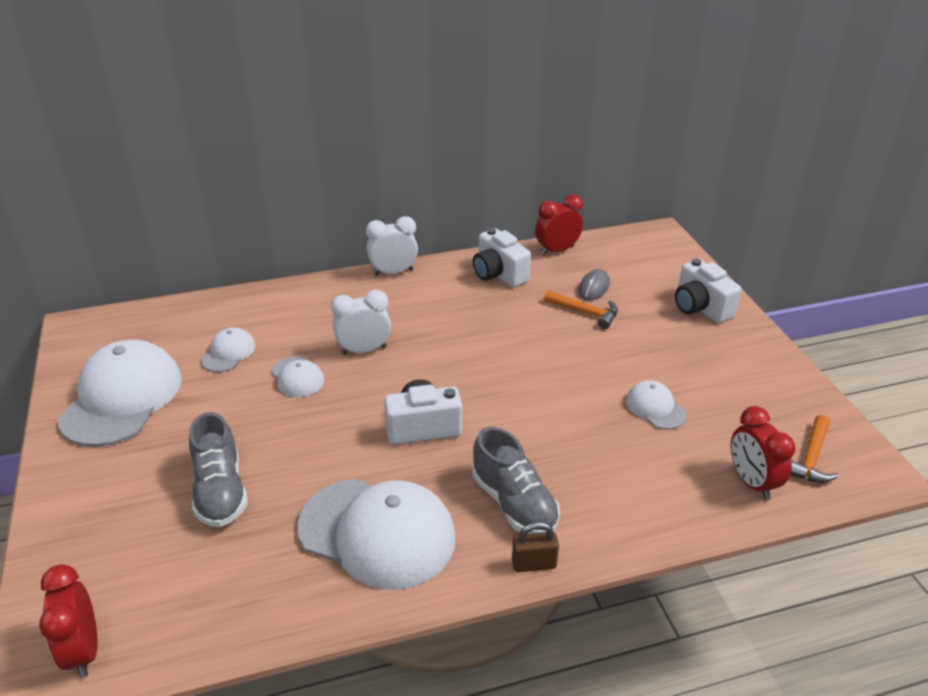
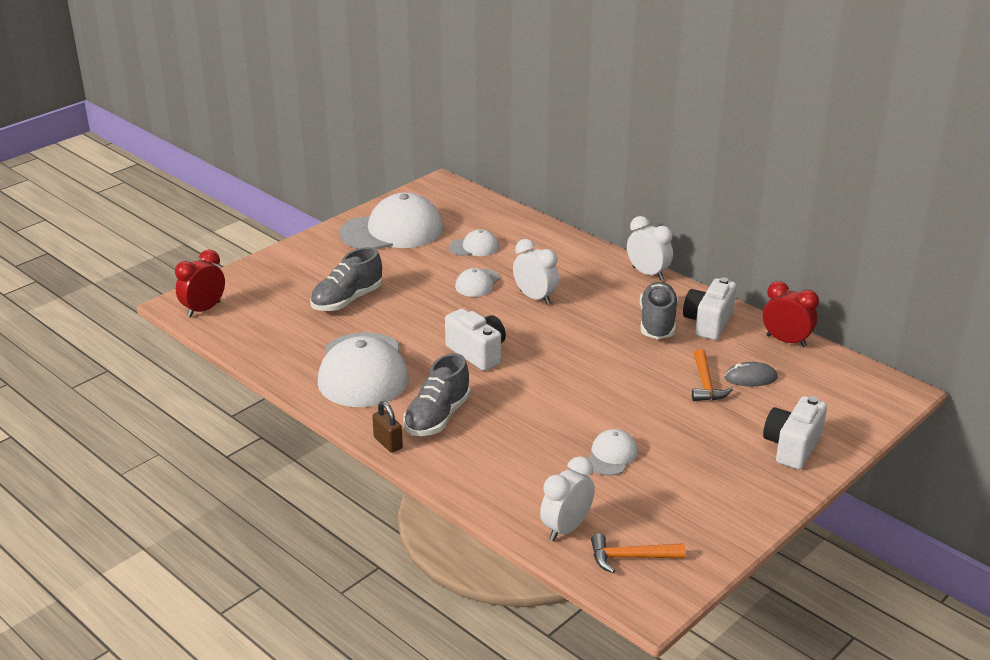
camera: 60 degrees right, 5 degrees down
(474, 299) = (657, 323): none -> grey shoe
(751, 482) = (566, 528): red clock -> white clock

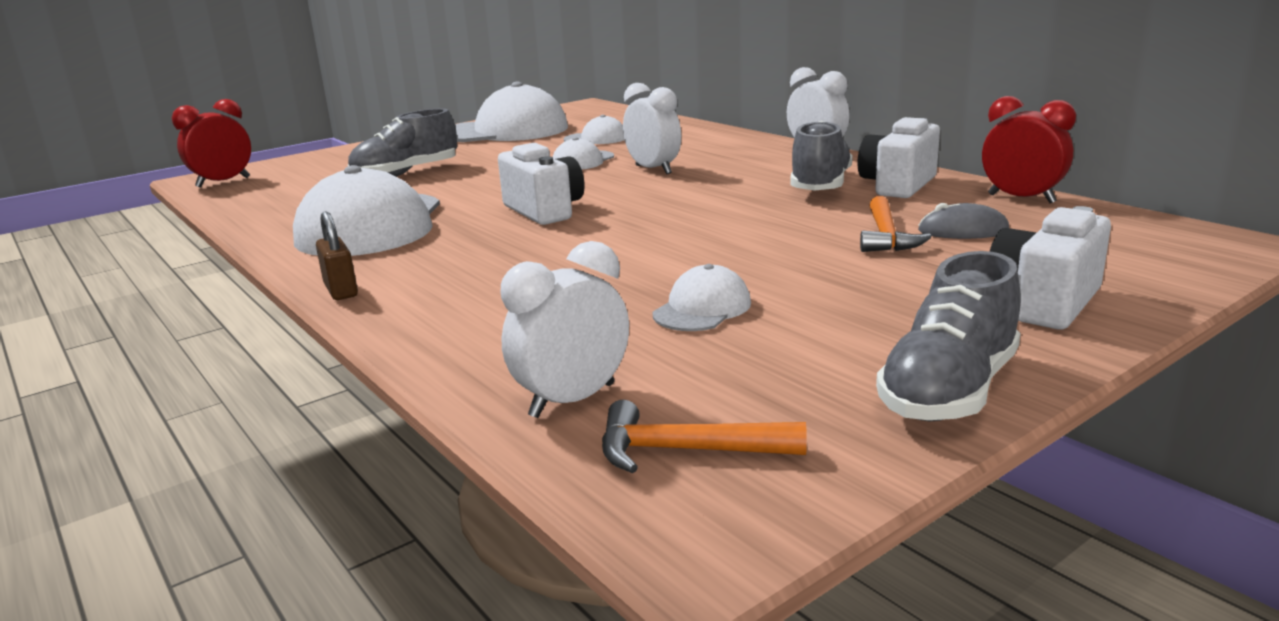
camera: 10 degrees right, 10 degrees down
(437, 417) = (440, 266): grey shoe -> grey shoe (949, 391)

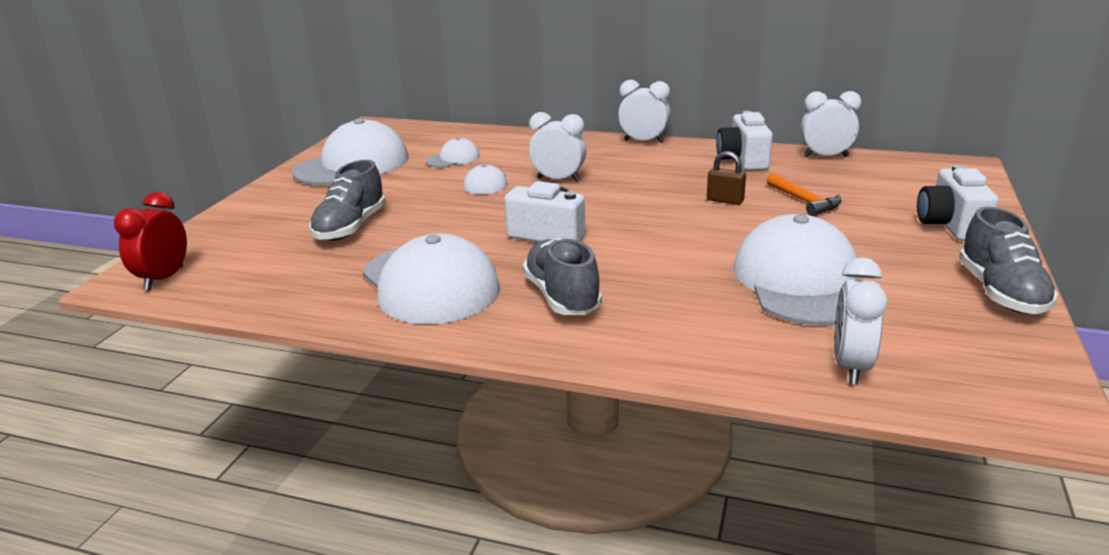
camera: 35 degrees left, 5 degrees up
(341, 291) = (535, 345): brown padlock -> brown padlock (725, 200)
(687, 450) = (959, 371): orange hammer -> none
(702, 308) = (800, 281): white cap -> white cap, size x2.12
(820, 186) = (698, 170): grey shoe -> grey shoe (562, 297)
(963, 231) = (836, 187): grey mouse -> none
(1021, 199) = (825, 156): red clock -> white clock

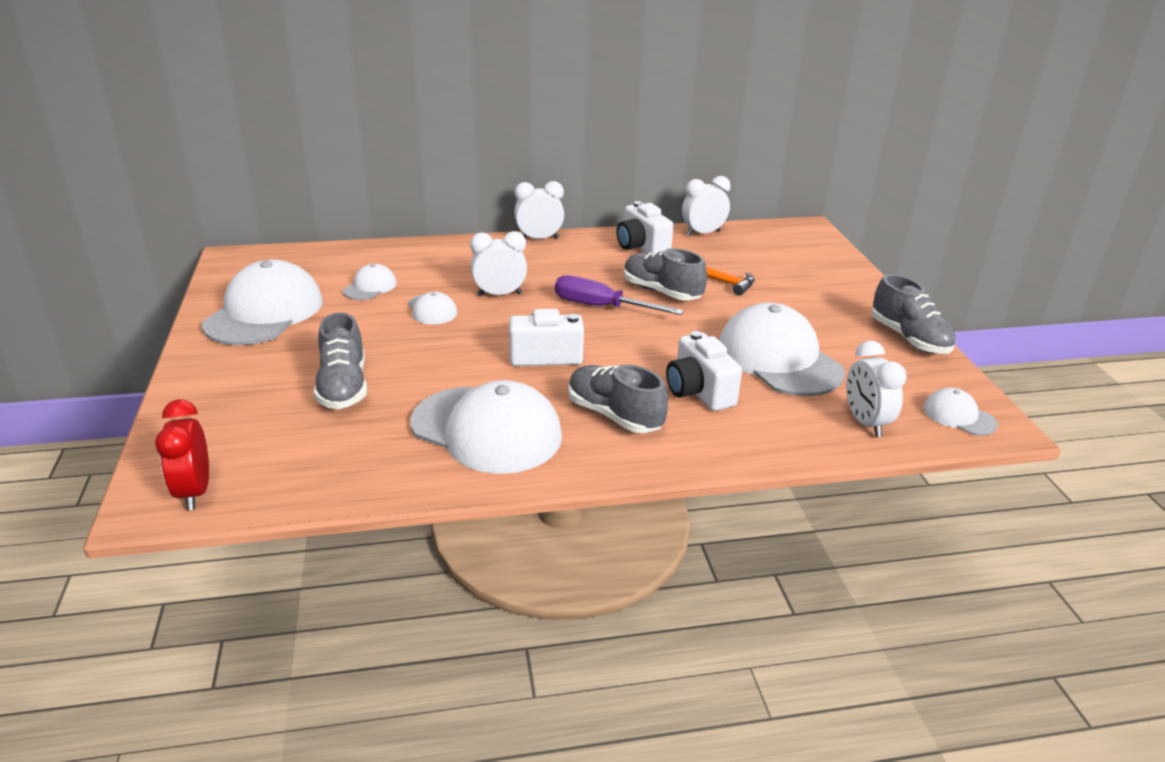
camera: 30 degrees left, 5 degrees up
(647, 204) = (601, 307): none -> purple screwdriver
(725, 200) = (661, 292): brown padlock -> grey shoe
(950, 225) = (838, 286): white camera -> white camera (699, 392)
(996, 388) = (959, 416): none -> white cap

